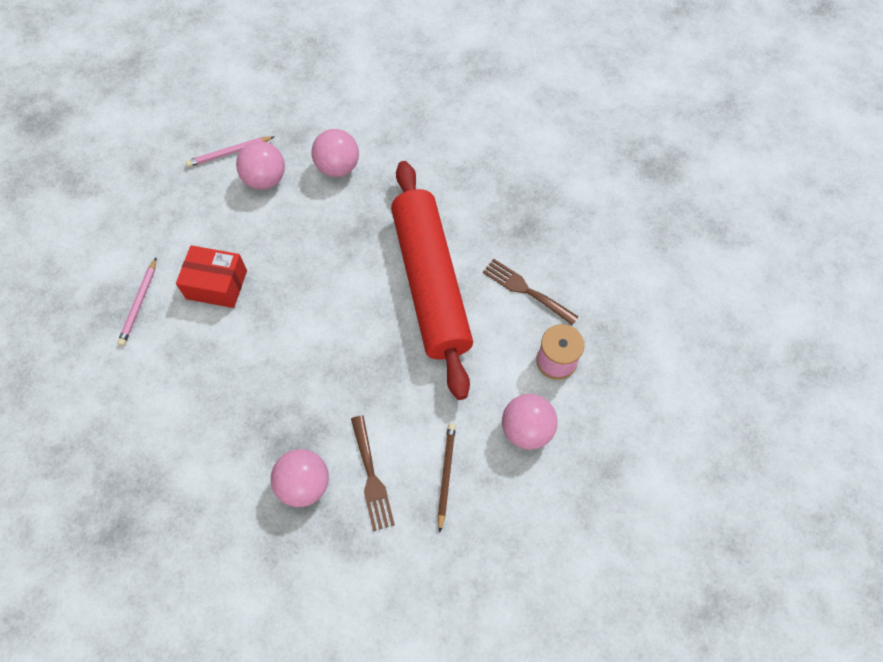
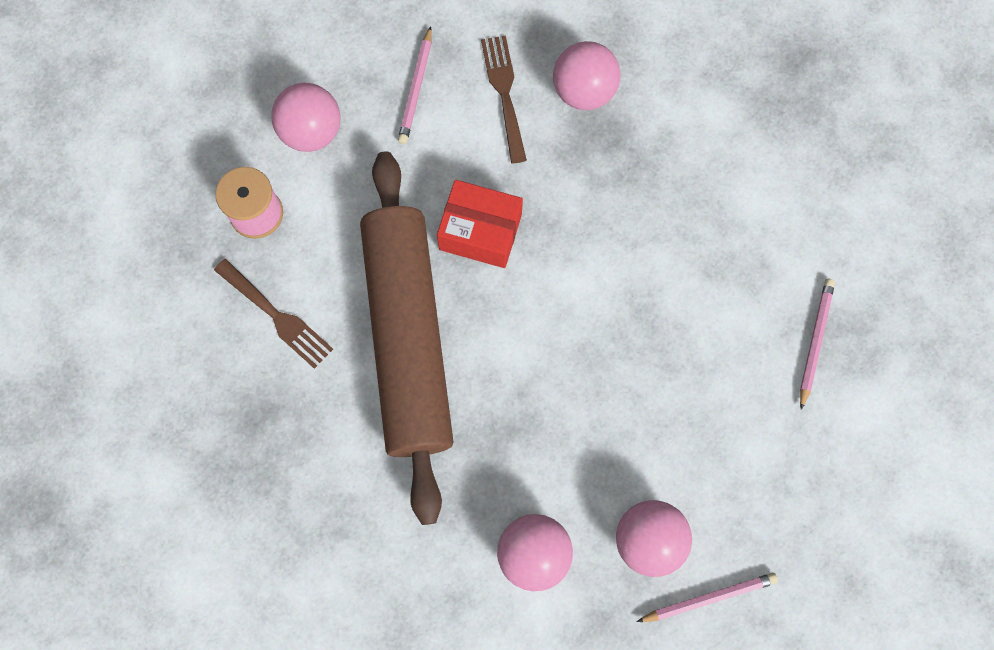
camera: 175 degrees left, 10 degrees up
(216, 284) = (709, 362): red box -> red box (480, 232)
(430, 283) = (409, 338): red rolling pin -> brown rolling pin
(446, 474) = (416, 89): brown pencil -> pink pencil

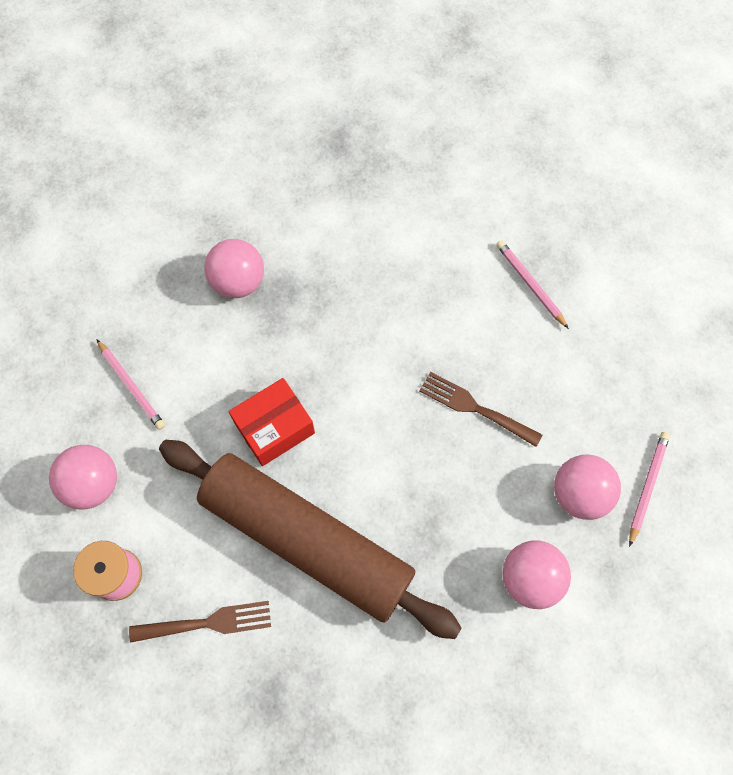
camera: 50 degrees left, 5 degrees down
(504, 93) = (191, 332): brown fork -> brown fork (474, 408)

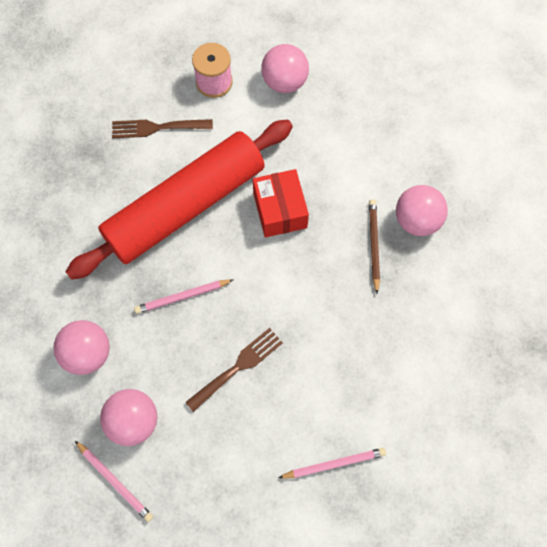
camera: 110 degrees right, 0 degrees up
(131, 386) = (351, 123): pink pencil -> pink pencil (182, 297)
(208, 622) = (157, 128): brown fork -> brown fork turned 75 degrees clockwise
(283, 316) = (373, 245): none -> brown pencil
(307, 539) = (186, 206): brown rolling pin -> red rolling pin

